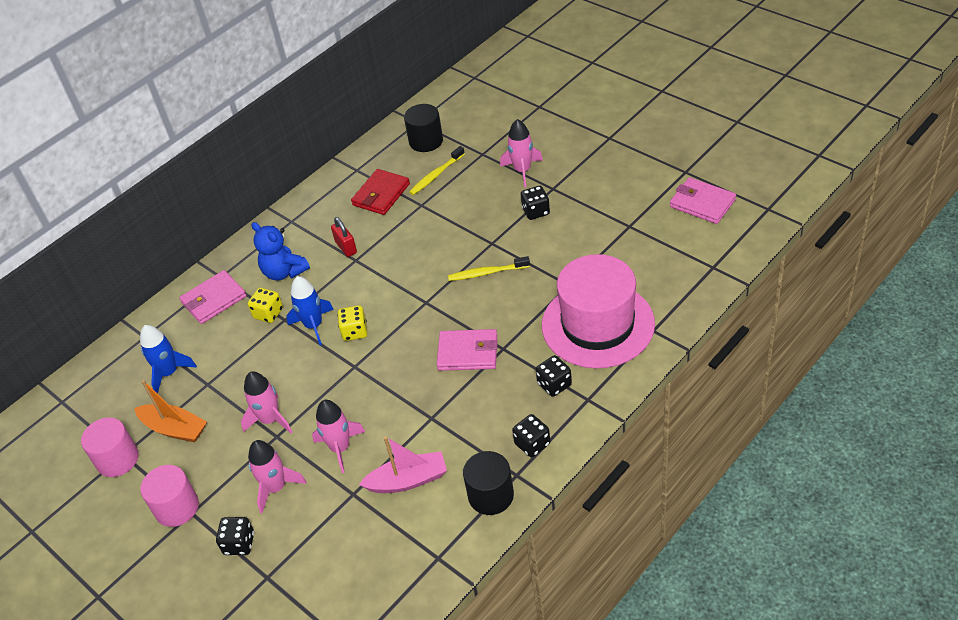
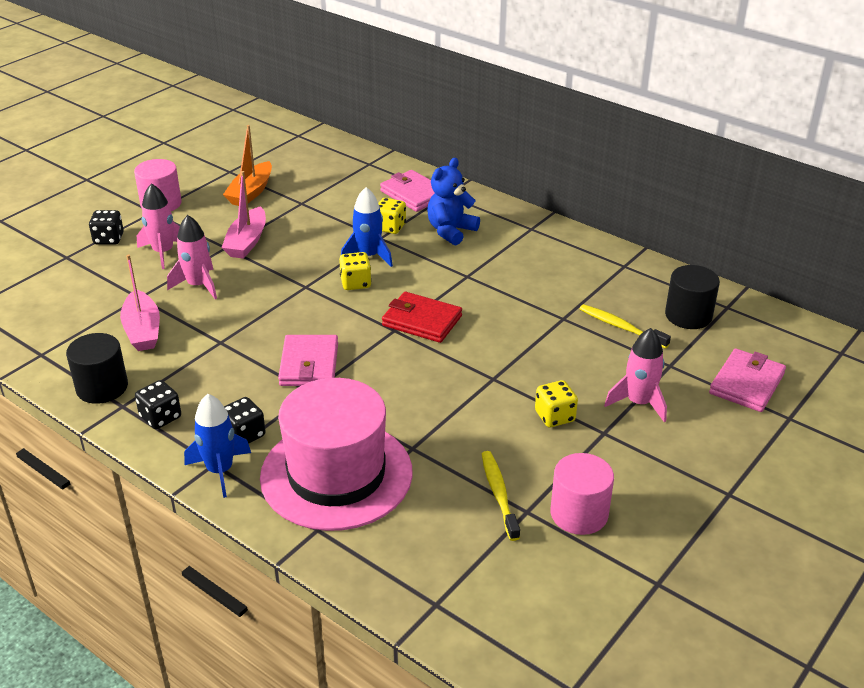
camera: 80 degrees right, 10 degrees down
(117, 459) = (225, 169): pink cylinder -> pink cylinder (579, 514)
(169, 373) = (320, 181): blue rocket -> blue rocket (220, 470)
(270, 420) = (247, 242): pink rocket -> pink boat
(346, 247) = (487, 268): red padlock -> none
(381, 194) = (580, 286): red wallet -> red wallet (422, 321)
(487, 273) = (439, 375): yellow toothbrush -> yellow toothbrush (499, 494)
(536, 211) = (554, 416): black dice -> yellow dice
(702, 203) = (581, 600): pink wallet -> pink wallet (746, 384)

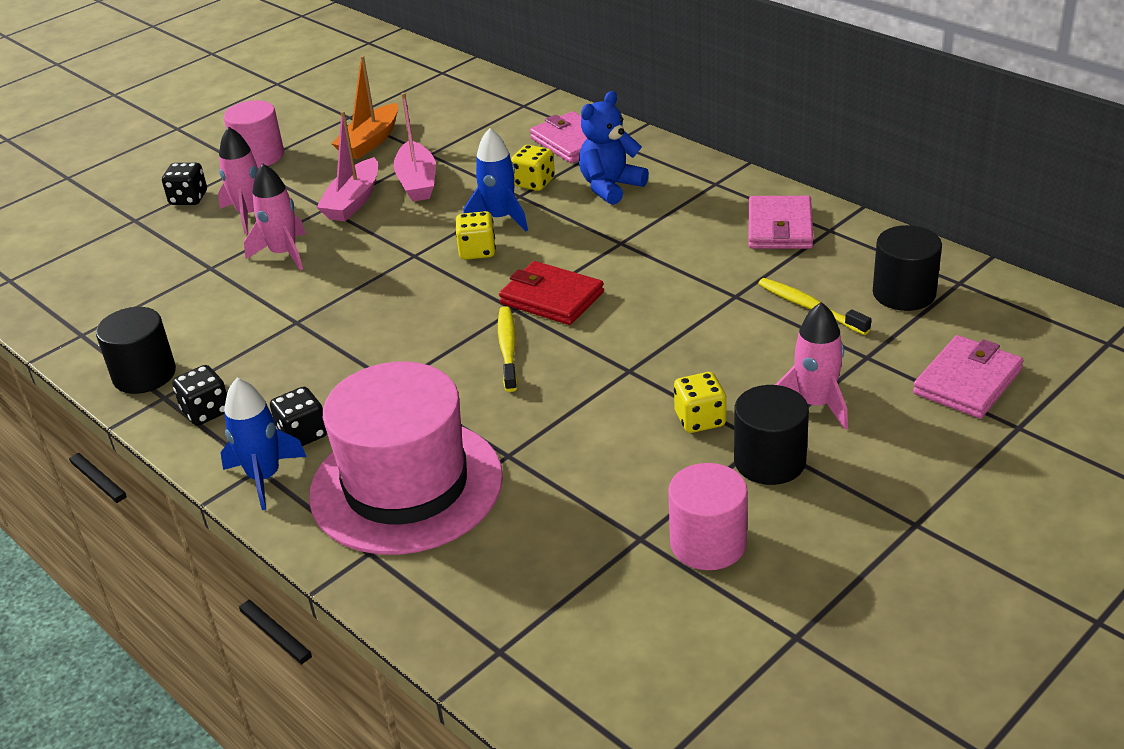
camera: 10 degrees right, 0 degrees up
(142, 330) = (206, 307): pink boat -> pink boat (417, 182)
(309, 364) = (399, 350): pink wallet -> pink wallet (780, 227)
(499, 494) = (607, 516): yellow toothbrush -> yellow toothbrush (508, 348)
(613, 448) = (769, 461): none -> black cylinder

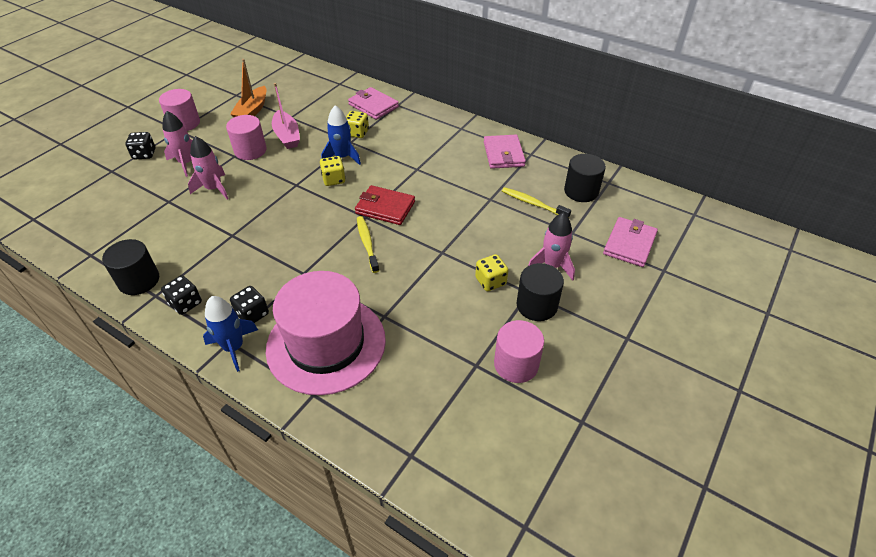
camera: 15 degrees left, 10 degrees up
(353, 201) = (250, 150): pink boat -> pink cylinder
(610, 187) = (402, 133): blue teddy bear -> none

